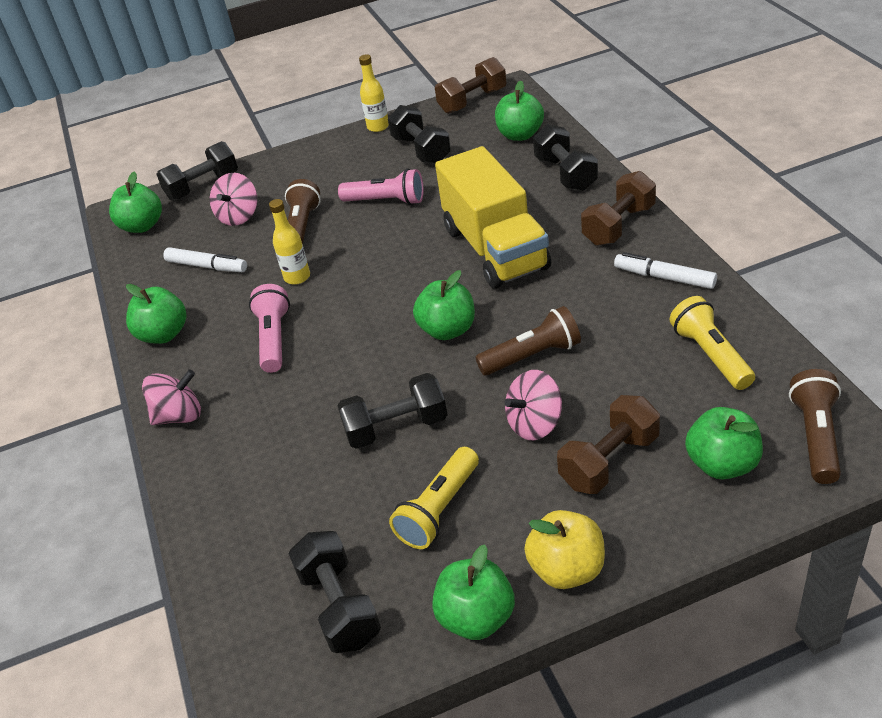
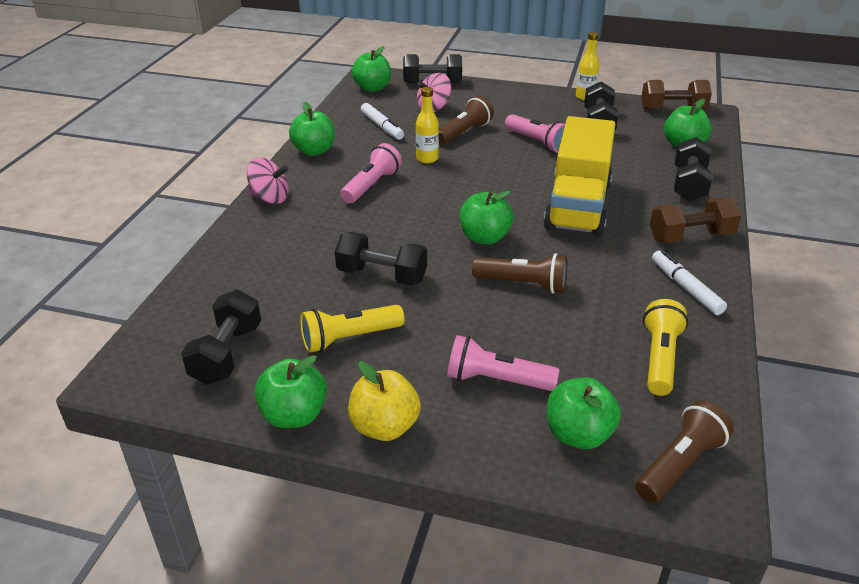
camera: 30 degrees right, 5 degrees down
(535, 424) = (473, 326): pink spinning top -> none
(609, 461) = (496, 380): brown dumbbell -> pink flashlight

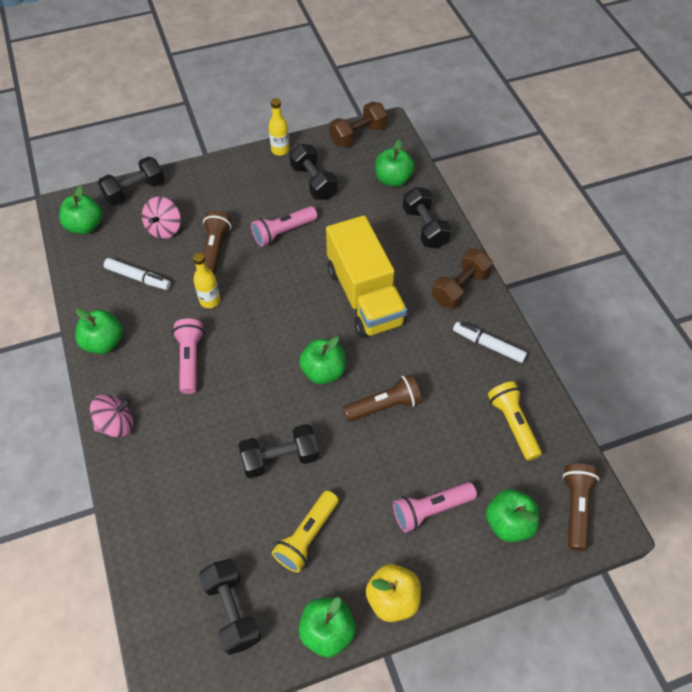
camera: 35 degrees left, 20 degrees up
(537, 142) = (283, 232): pink flashlight -> pink flashlight turned 135 degrees clockwise

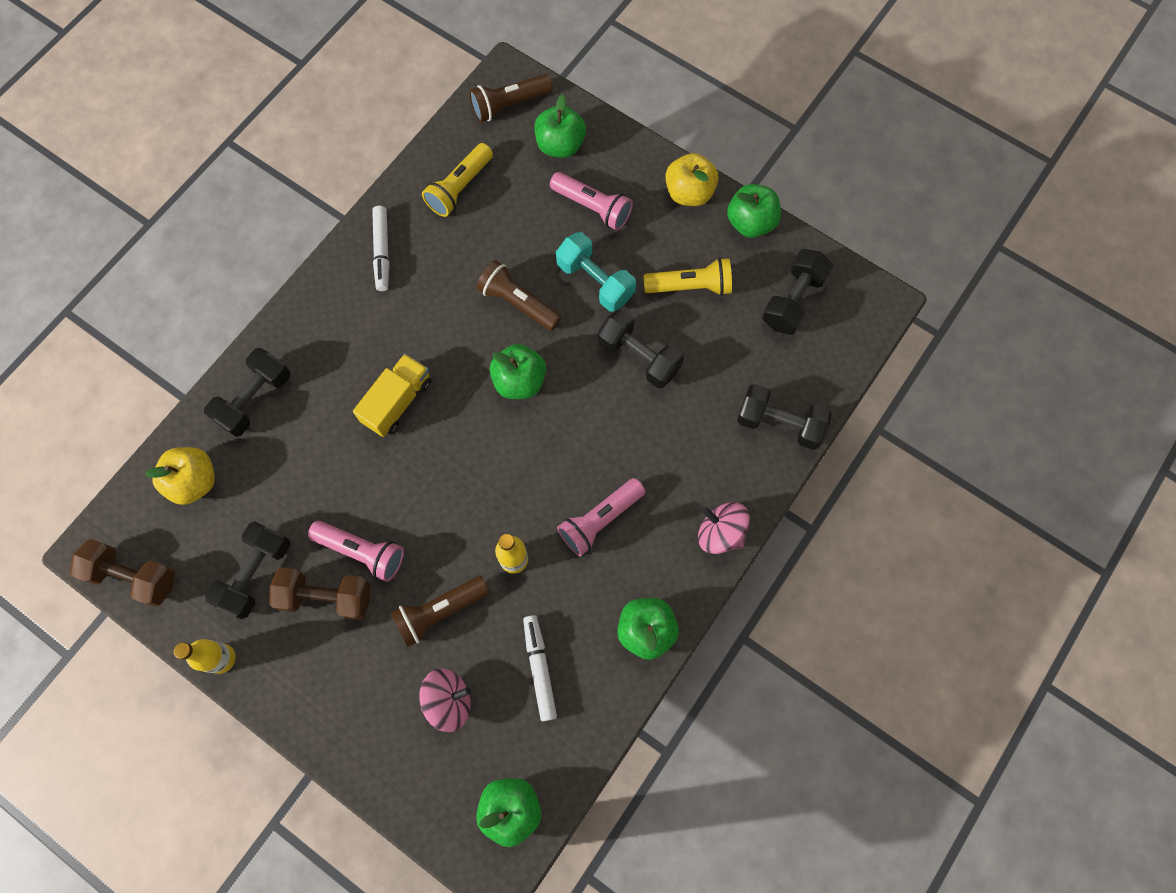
camera: 125 degrees left, 15 degrees up
(135, 191) = (413, 795): black dumbbell -> black dumbbell (779, 423)
(363, 468) = (595, 281): none -> turquoise dumbbell
(364, 296) = (397, 402): yellow truck -> yellow truck, size x0.57
(393, 179) = (194, 481): green apple -> yellow apple
(460, 288) = (323, 315): brown dumbbell -> brown dumbbell (326, 596)

